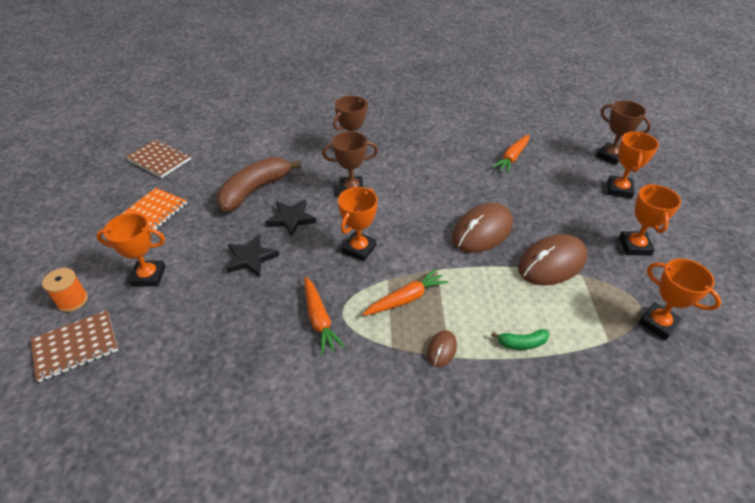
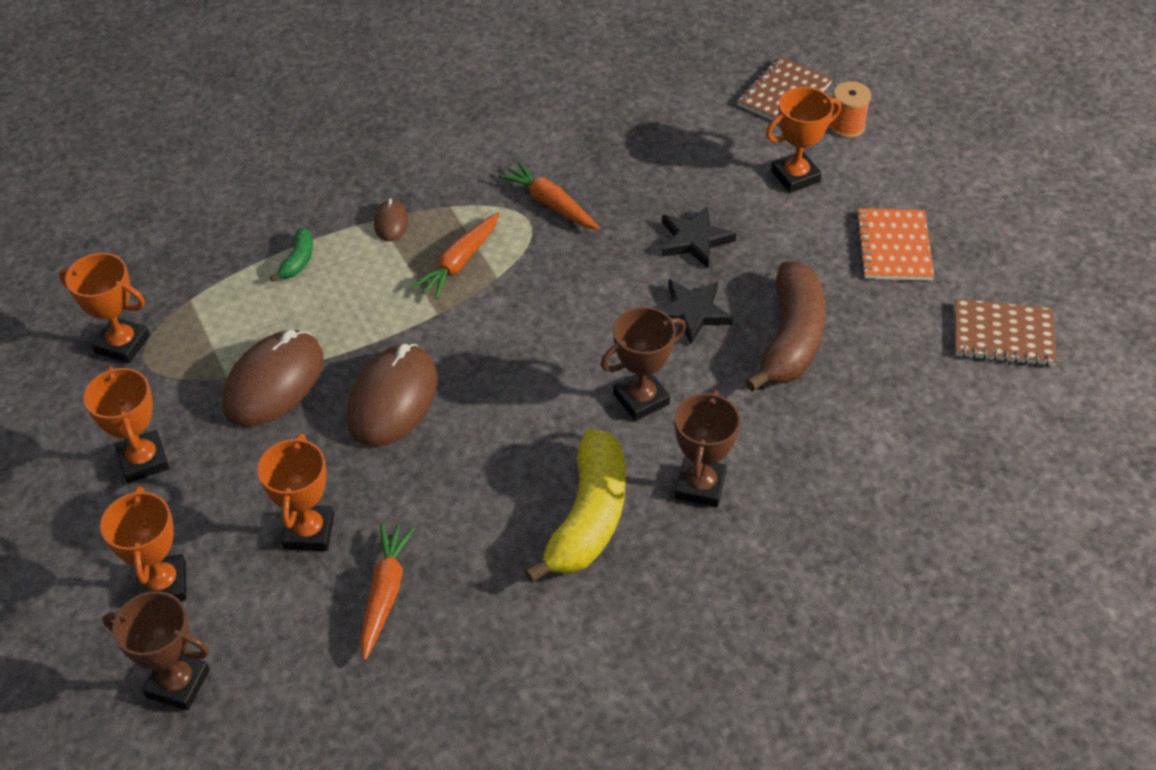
camera: 155 degrees right, 5 degrees up
(359, 249) = (561, 304): orange trophy -> orange trophy (309, 532)
(409, 155) = (588, 518): none -> yellow banana
(521, 343) = (298, 261): green banana -> green banana turned 135 degrees clockwise

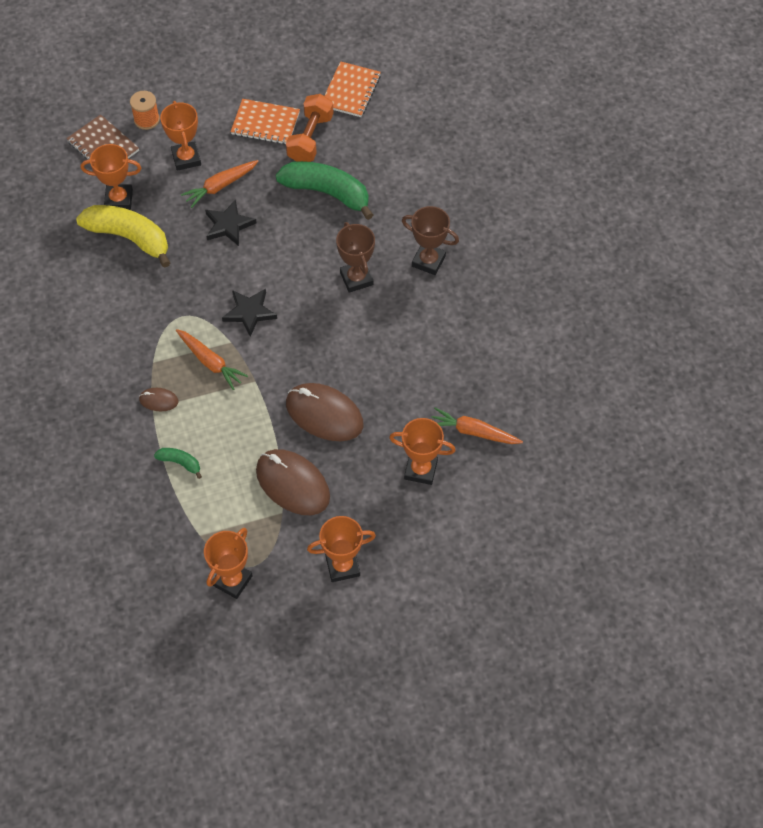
camera: 80 degrees left, 10 degrees up
(163, 584) = (445, 554): orange trophy -> orange trophy (119, 199)
(178, 683) = (517, 546): brown trophy -> none
(550, 204) = (169, 301): orange carrot -> orange carrot (220, 186)
(588, 518) = (440, 320): yellow banana -> yellow banana (129, 238)
(692, 313) = (292, 239): black star -> black star (249, 312)
(791, 339) = (327, 193): brown banana -> green banana
(887, 302) = (310, 138): none -> orange dumbbell
(1003, 335) = (351, 91): brown notebook -> orange notebook

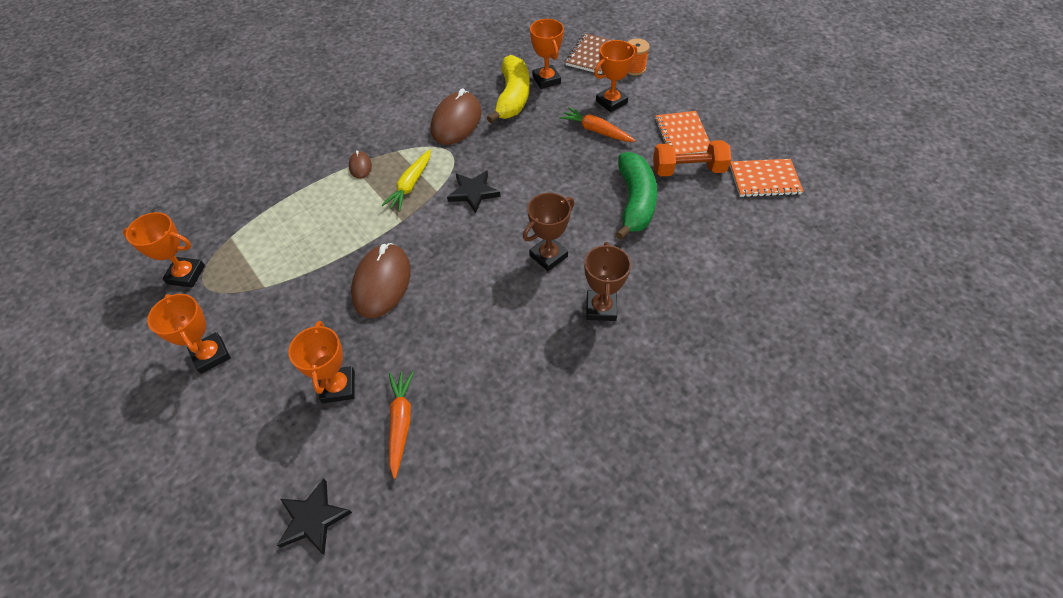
camera: 70 degrees right, 5 degrees down
(180, 463) = (301, 200): green banana -> none
(210, 362) = (410, 185): orange carrot -> yellow carrot
(228, 225) = (558, 149): black star -> black star (313, 519)
(293, 484) = (297, 284): brown mouse -> brown mouse (456, 121)

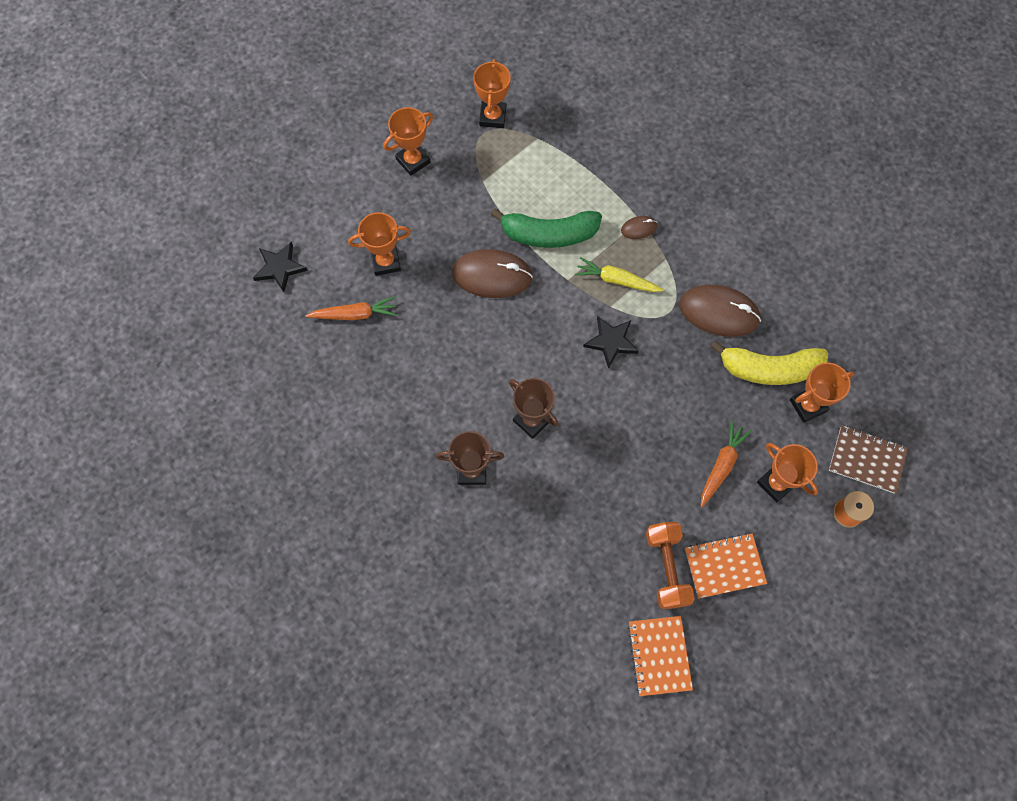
camera: 85 degrees right, 15 degrees up
(635, 202) = (611, 506): green banana -> green banana (548, 234)

